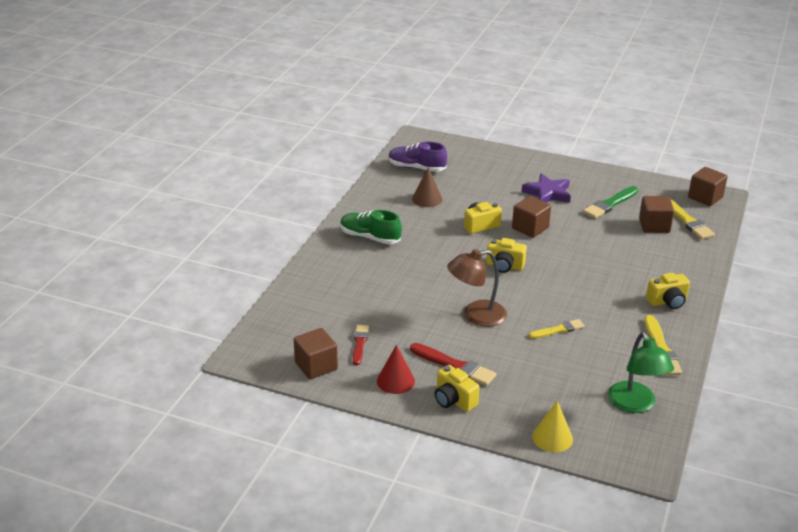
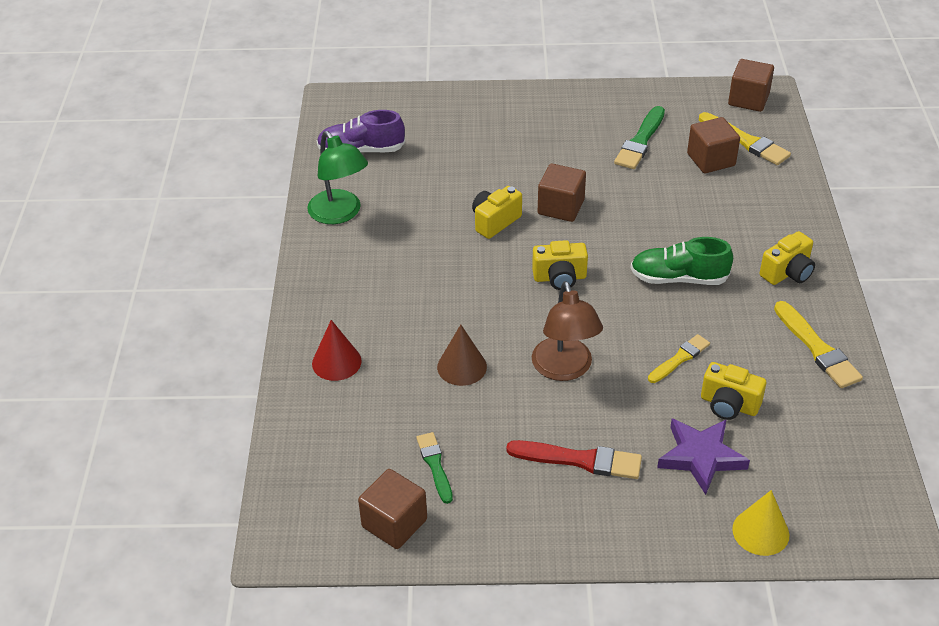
camera: 20 degrees left, 10 degrees up
(360, 343) = (435, 465): red brush -> green brush
(370, 237) = (357, 283): green shoe -> green shoe (678, 278)
(395, 381) = (515, 511): red cone -> red cone (336, 362)
(427, 199) = (402, 198): brown cone -> brown cone (462, 367)
(454, 400) = (607, 516): yellow camera -> yellow camera (729, 405)
(476, 316) = (564, 369): brown lamp -> brown lamp turned 60 degrees counterclockwise
(548, 193) = (554, 145): purple star -> purple star (701, 457)
(635, 405) = (832, 445): green lamp -> green lamp (340, 214)

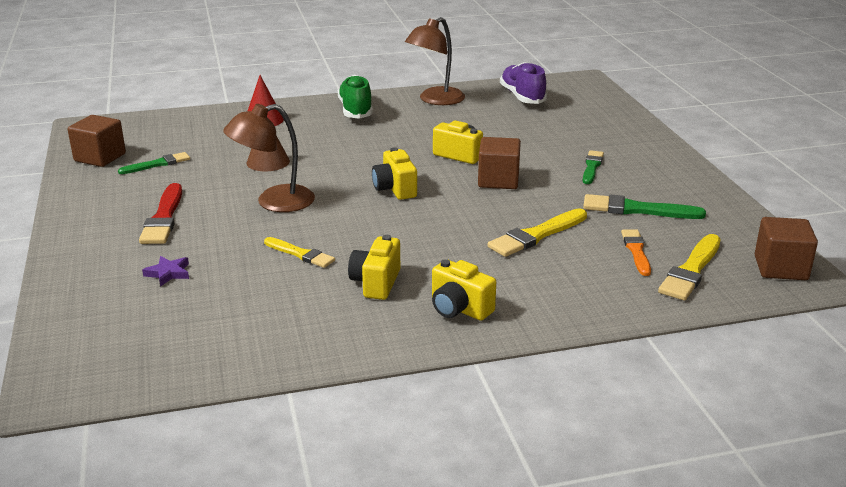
camera: 75 degrees right, 15 degrees down
(340, 214) = (435, 100): green lamp -> brown lamp
(549, 145) = (592, 167): none -> green brush
(678, 278) = (420, 245): green shoe -> green shoe (356, 110)
(701, 457) = (168, 273): purple star -> purple star, size x0.53
(711, 160) = (636, 251): brown cube -> orange brush
(729, 405) = (240, 284): yellow camera -> yellow camera (376, 283)
(760, 532) = (71, 309): yellow cone -> none
(817, 348) = (337, 333): yellow brush -> yellow brush (536, 235)

